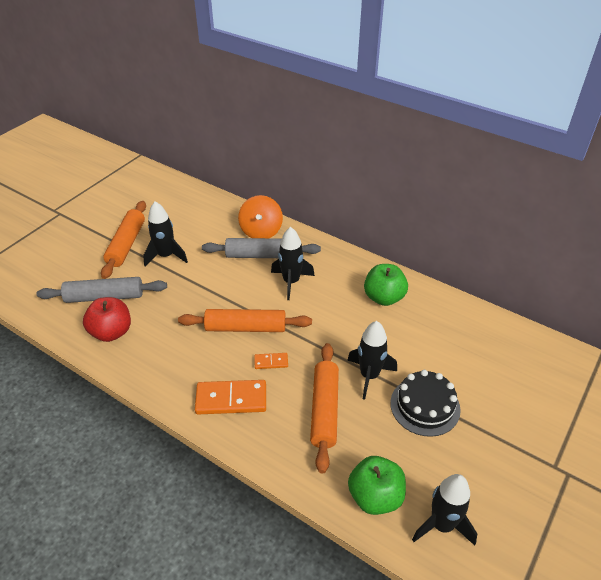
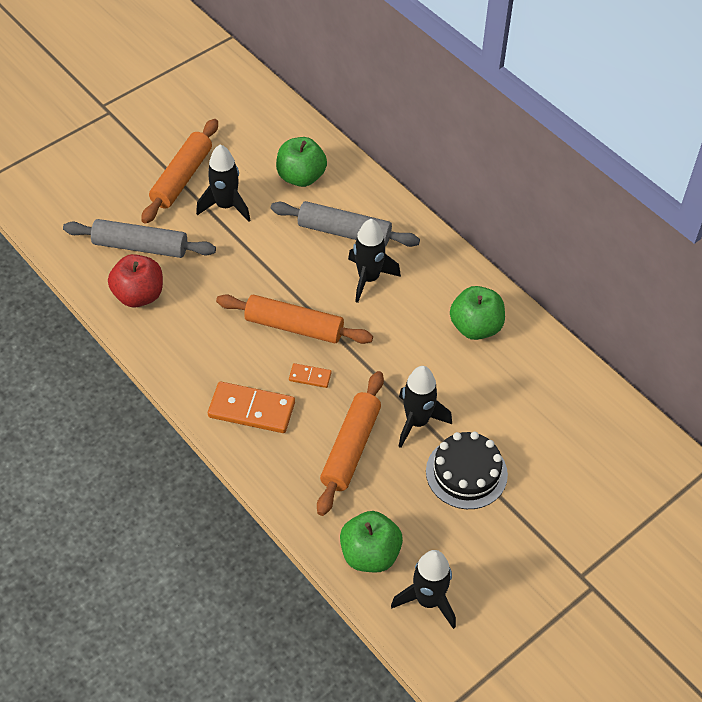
camera: 15 degrees right, 10 degrees up
(217, 227) = (301, 177): none -> green apple
(261, 231) = (355, 196): orange spinning top -> none

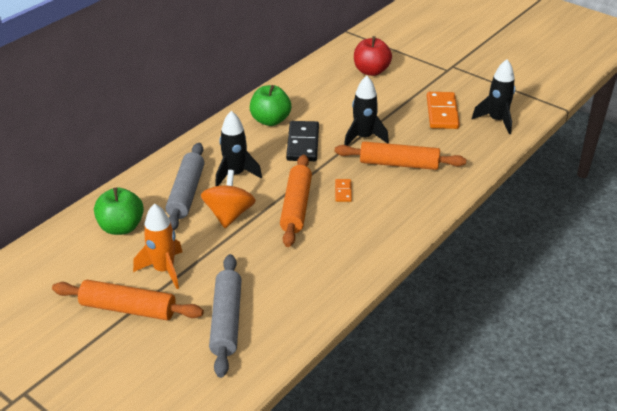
camera: 100 degrees left, 15 degrees down
(139, 295) = (288, 308): red apple -> red apple (371, 71)
(226, 206) = (164, 270): black rocket -> orange rocket
(251, 410) = (386, 217): orange domino -> orange domino (442, 113)
(297, 265) = (229, 215): none -> orange spinning top
(370, 554) = (478, 146): green apple -> none
(417, 353) = (302, 143): none -> black domino
(466, 473) = (396, 114): black cake -> none

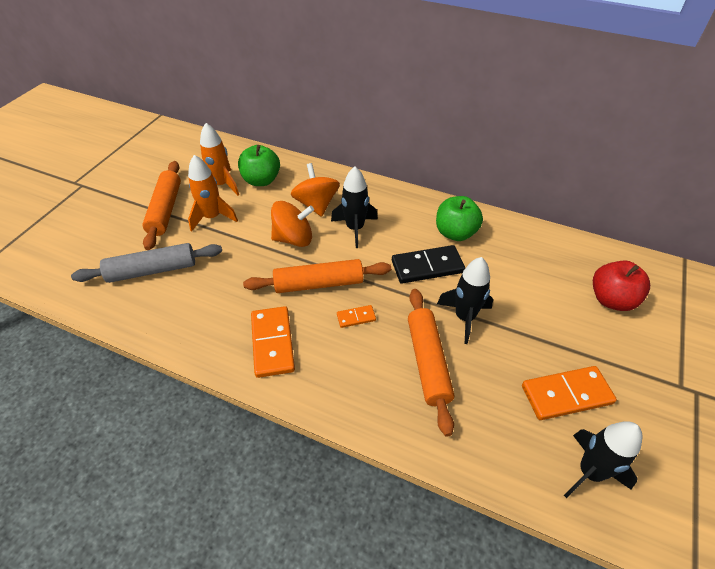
camera: 75 degrees right, 10 degrees up
(109, 259) = (222, 185): none -> orange rocket
(186, 193) = (316, 204): grey rolling pin -> orange spinning top
(353, 242) = (273, 343): none -> orange domino

